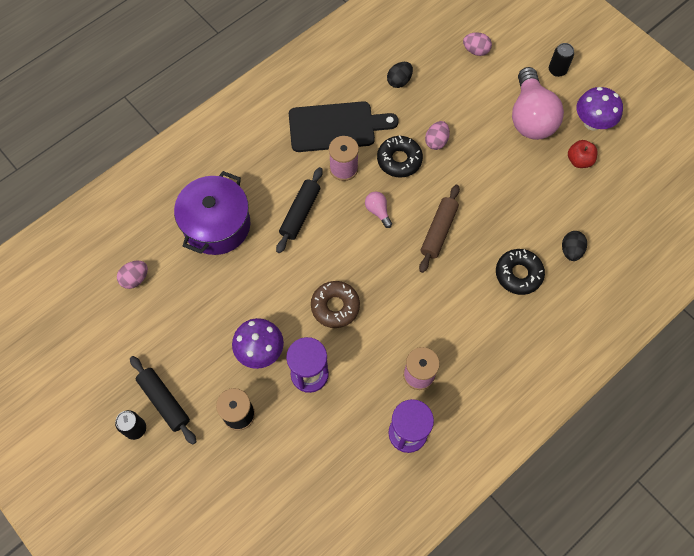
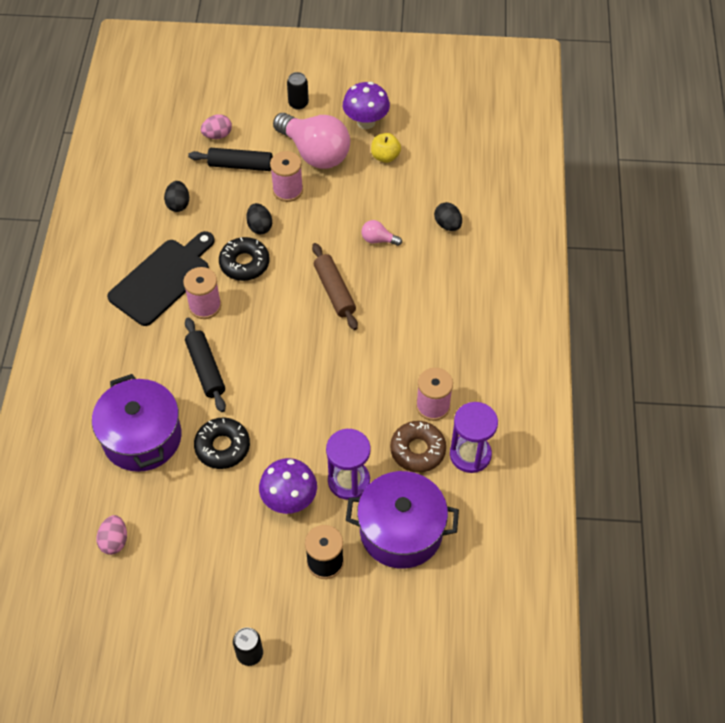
camera: 45 degrees left, 10 degrees down
(164, 401) = (251, 610): black rolling pin -> black rolling pin (240, 165)
(306, 441) = (401, 531): none -> purple pot
(335, 306) = (313, 414): brown donut -> brown donut (417, 450)
(378, 211) = (269, 315): pink light bulb -> pink light bulb (378, 240)
(436, 141) = (259, 226): pink egg -> black egg
(482, 130) = (288, 190): none -> pink spool
(518, 274) = (428, 272): black donut -> black donut (222, 447)
(579, 160) = (385, 156): red apple -> yellow apple

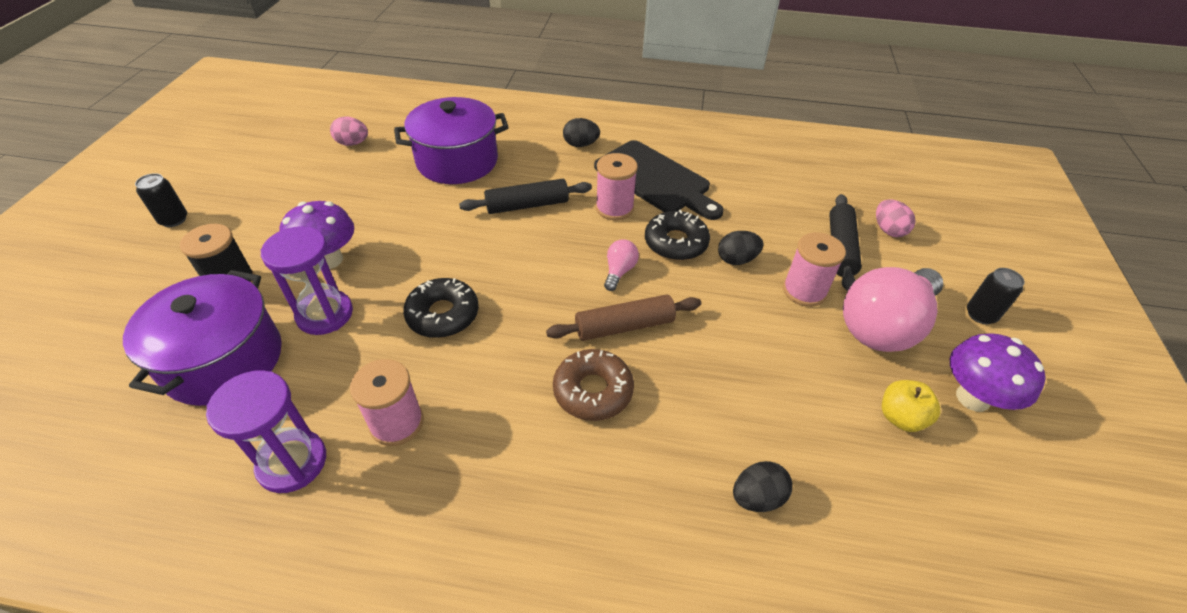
camera: 95 degrees right, 10 degrees down
(178, 204) = (766, 194): black egg -> black egg (580, 144)
(222, 447) = (422, 213): black donut -> black donut (443, 315)
(378, 240) = (718, 388): pink light bulb -> pink light bulb (619, 271)
(417, 450) = (332, 394): brown donut -> brown donut (593, 391)

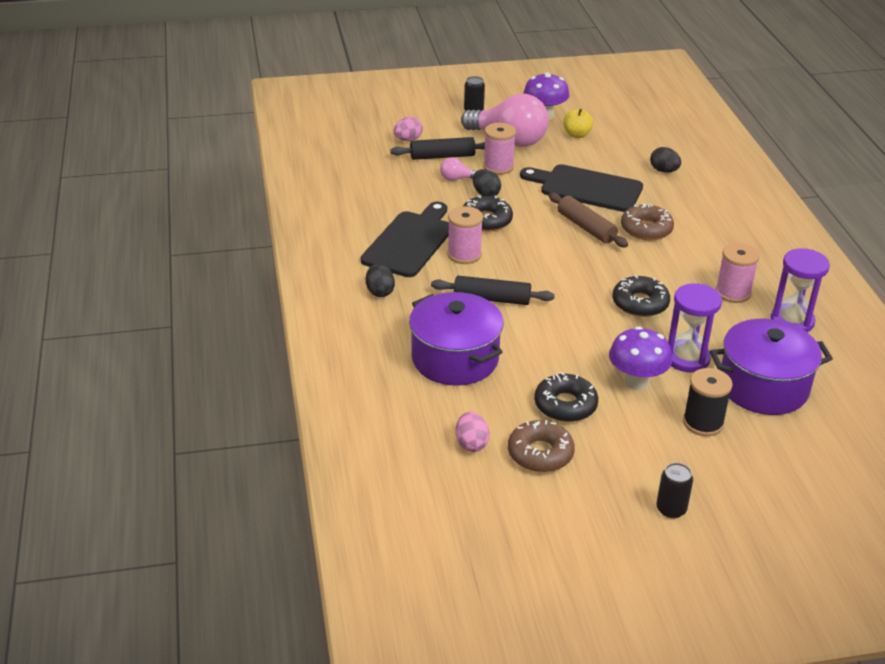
camera: 110 degrees left, 10 degrees down
(307, 172) = (540, 453): none -> brown donut
(344, 203) = (565, 405): none -> black donut
(527, 205) = (492, 299): black rolling pin -> black rolling pin turned 45 degrees counterclockwise
(619, 271) = (536, 239): pink light bulb -> pink light bulb (457, 179)
(725, 365) = (587, 188): none -> black cutting board

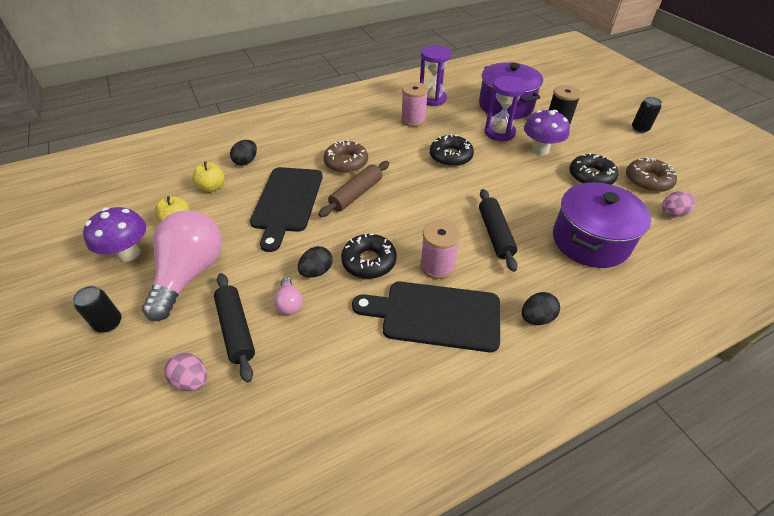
camera: 105 degrees left, 10 degrees up
(498, 167) = (256, 272): pink spool -> none
(624, 151) = (212, 187): none -> yellow apple

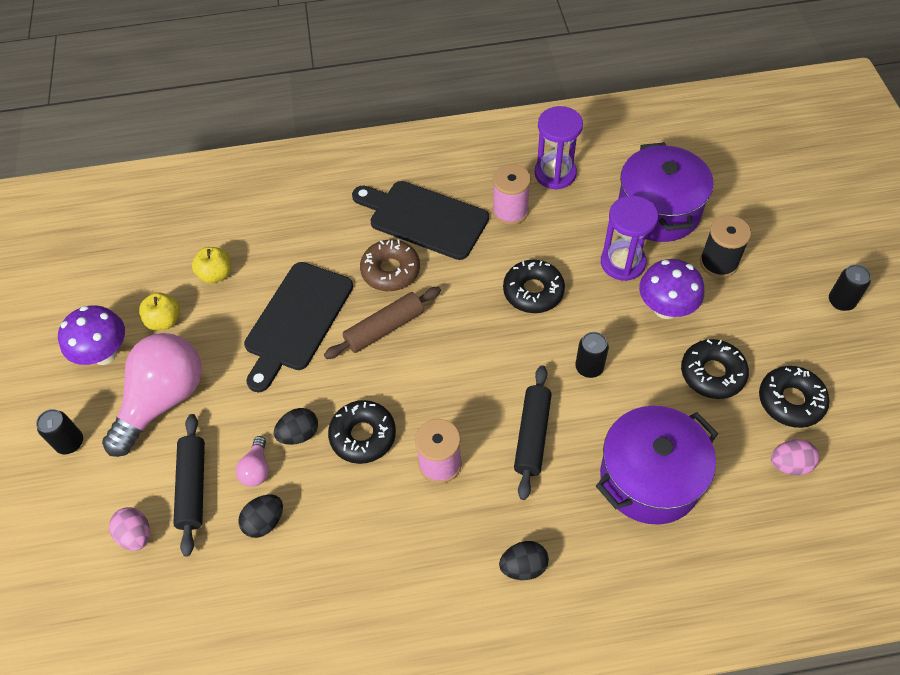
camera: 20 degrees right, 10 degrees up
(246, 161) = (266, 240): black egg -> black egg (264, 522)
(435, 315) = (409, 530): black cutting board -> black cutting board (424, 219)
(511, 188) = (589, 367): none -> black can
(647, 181) = (790, 401): brown donut -> black donut

